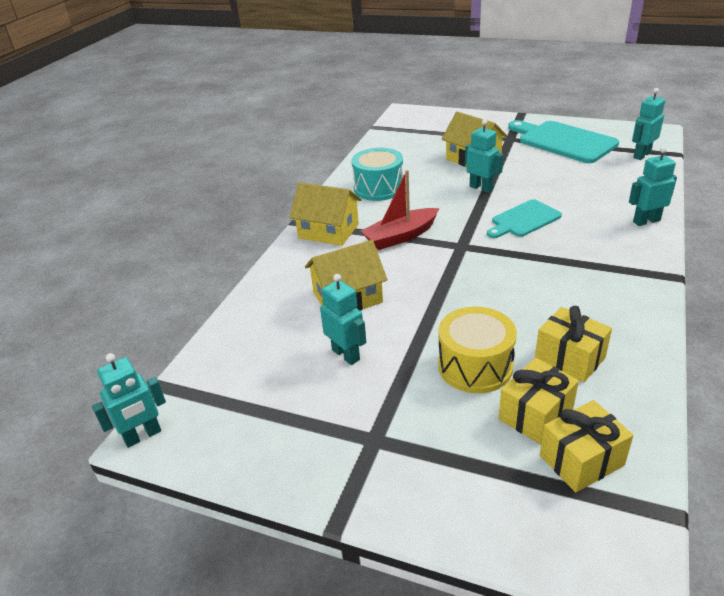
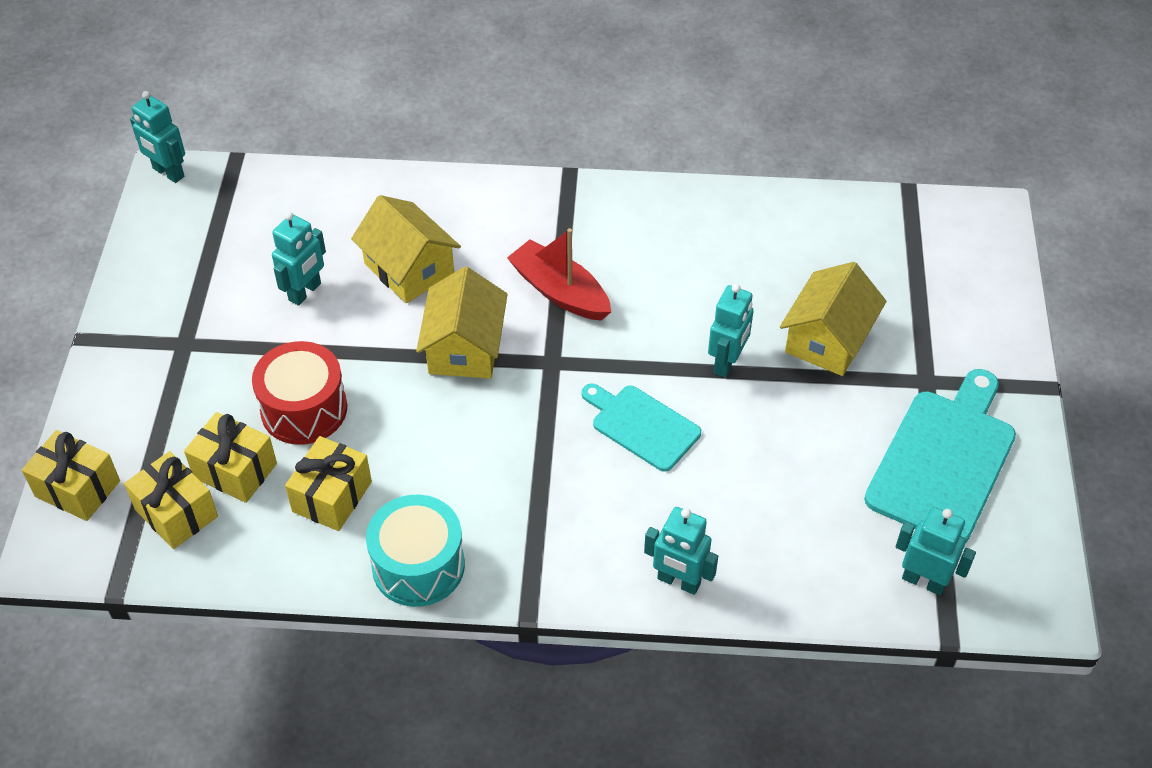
camera: 70 degrees right, 15 degrees up
(328, 231) = (554, 213): yellow house -> yellow house (464, 347)
(378, 188) = (690, 239): turquoise drum -> turquoise drum (418, 565)
(475, 366) = (304, 409): yellow drum -> red drum
(544, 542) = (77, 489): none -> yellow gift
(646, 221) = (678, 581): turquoise robot -> turquoise robot turned 150 degrees clockwise

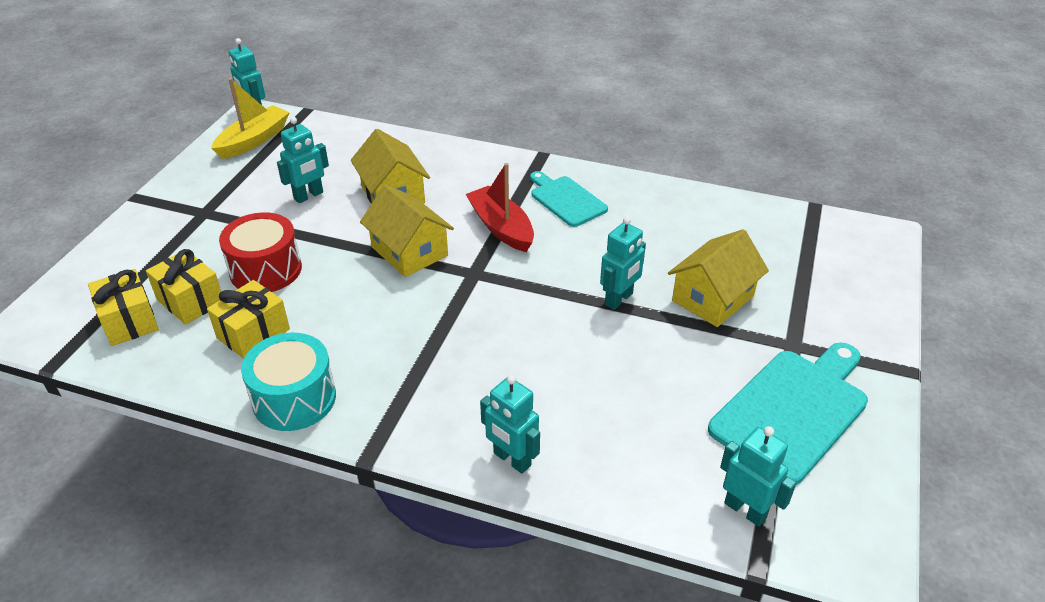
camera: 15 degrees right, 10 degrees down
(77, 489) = (69, 290): yellow gift -> none
(191, 219) = (254, 140): none -> yellow boat
(464, 347) = (409, 251): yellow house -> yellow house turned 60 degrees counterclockwise
(641, 425) = (528, 331): turquoise cutting board -> turquoise cutting board (566, 200)

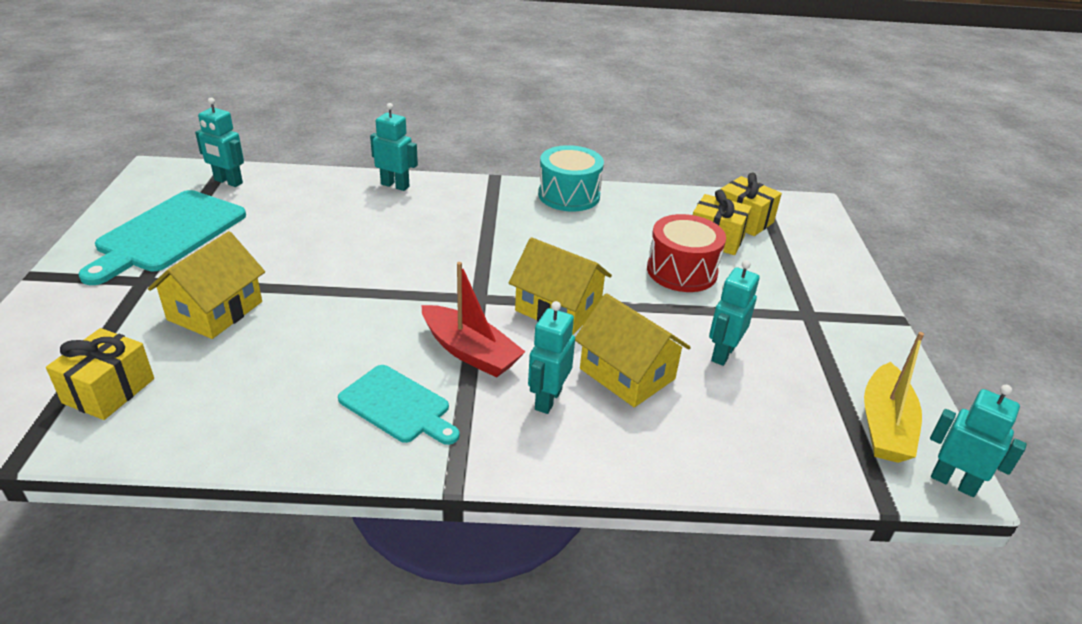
camera: 160 degrees right, 5 degrees down
(253, 333) = (639, 225): yellow gift -> yellow gift (109, 391)
(619, 299) = (319, 295): turquoise robot -> turquoise robot (548, 399)

